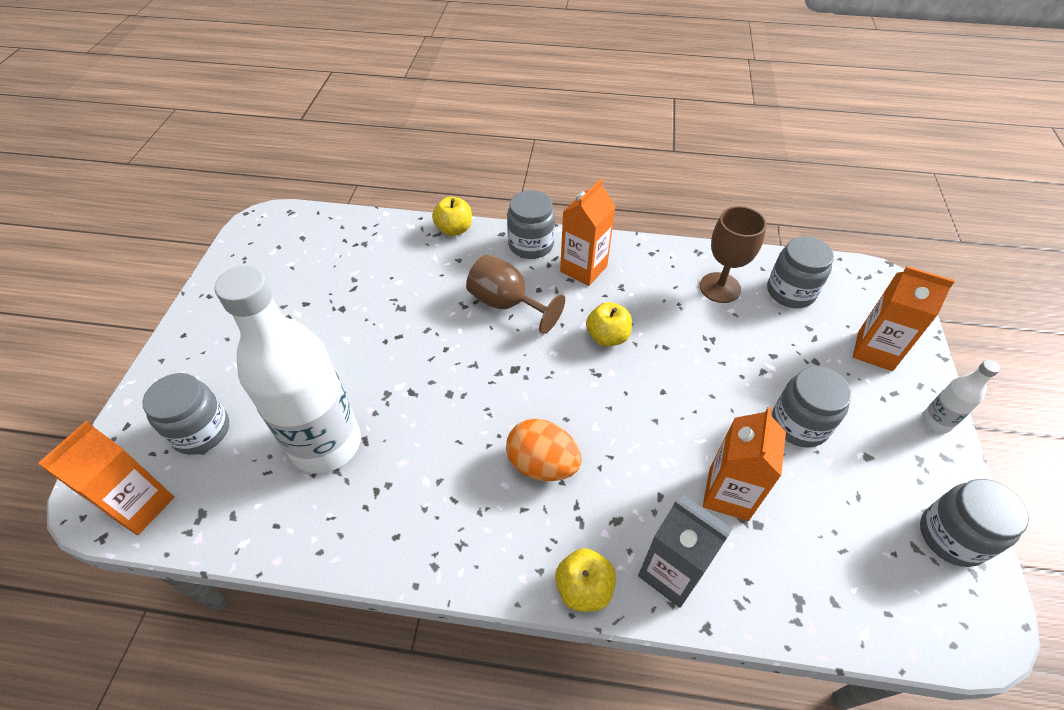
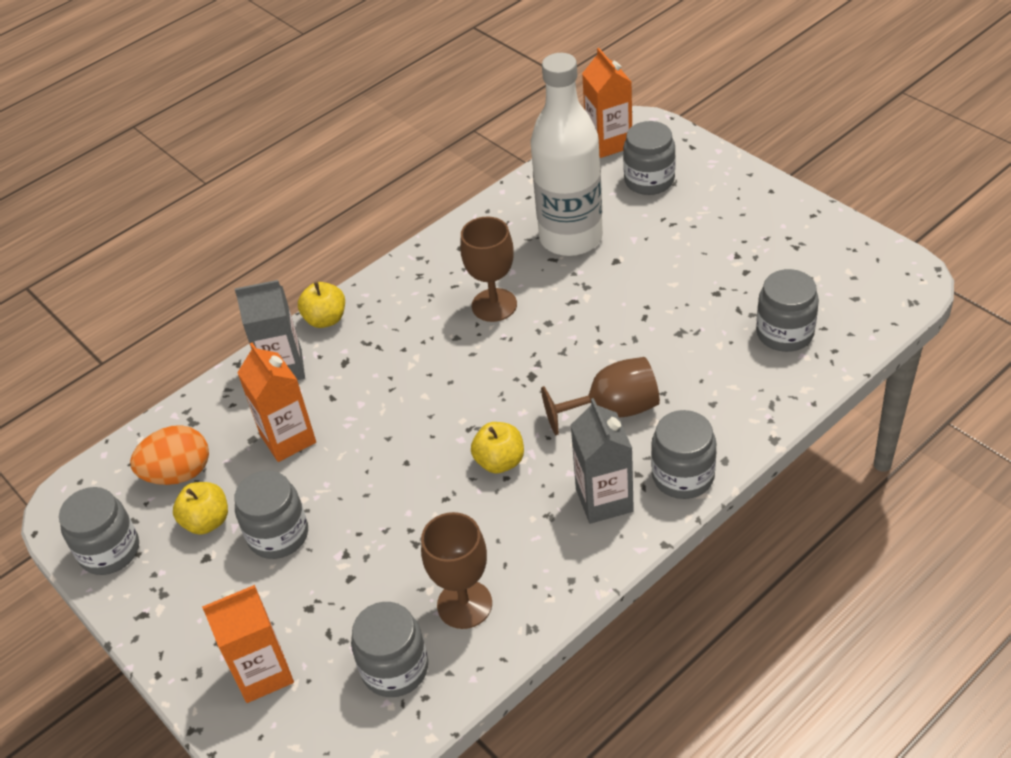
camera: 135 degrees right, 5 degrees down
(363, 255) = (785, 333): none -> grey jar
(454, 229) = (767, 422): yellow apple -> yellow apple (207, 521)
(456, 447) = (494, 305): none -> brown goblet
(542, 464) = (428, 345): orange egg -> orange egg (178, 473)
(583, 269) = (604, 500): orange carton -> grey carton
(935, 422) = (166, 643): white bottle -> none

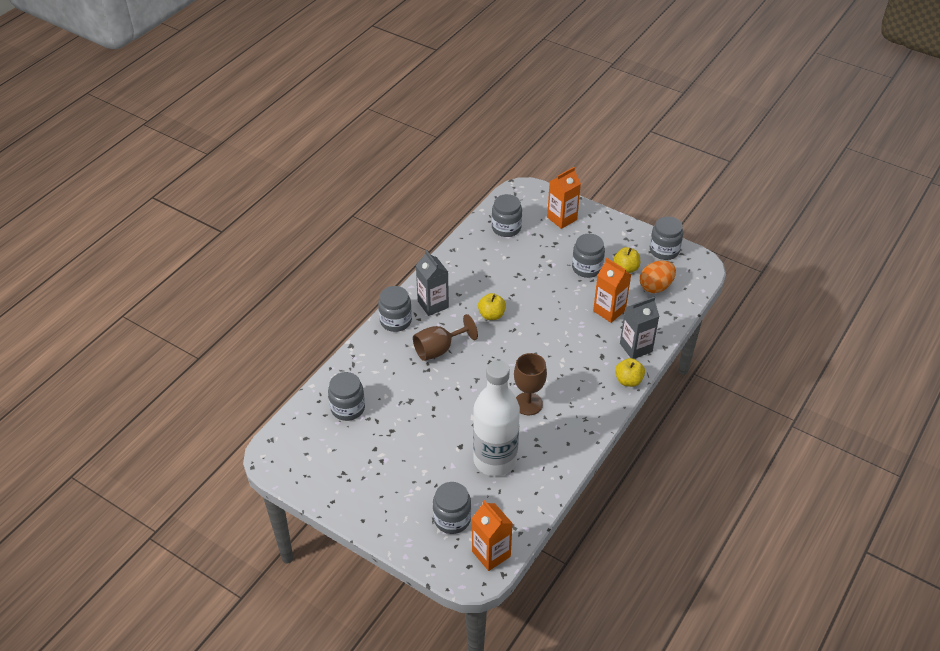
camera: 160 degrees right, 0 degrees up
(464, 604) = (485, 254): brown goblet -> none

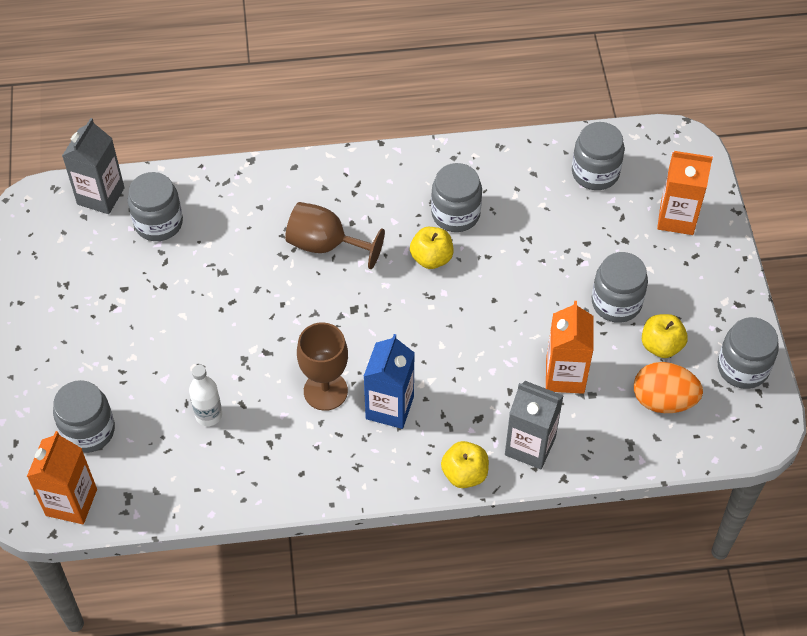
camera: 50 degrees right, 10 degrees up
(395, 321) = (329, 173): grey jar -> grey jar (455, 214)
(433, 304) = (390, 190): grey carton -> grey carton (101, 196)
(495, 460) = (208, 415): white bottle -> white bottle, size x0.42
(563, 385) = (389, 407): none -> blue carton

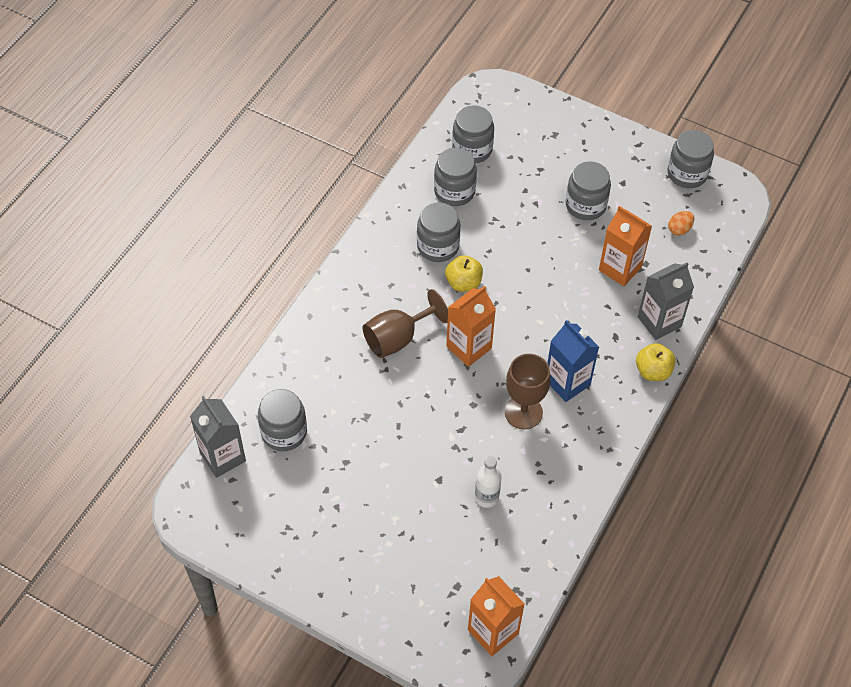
camera: 55 degrees left, 0 degrees up
(88, 430) = (438, 585): grey jar -> grey jar (454, 191)
(661, 346) = (637, 203): yellow apple -> none
(663, 400) = (679, 229): orange egg -> orange egg, size x0.55
(677, 218) = (546, 131): orange carton -> orange carton (469, 347)

